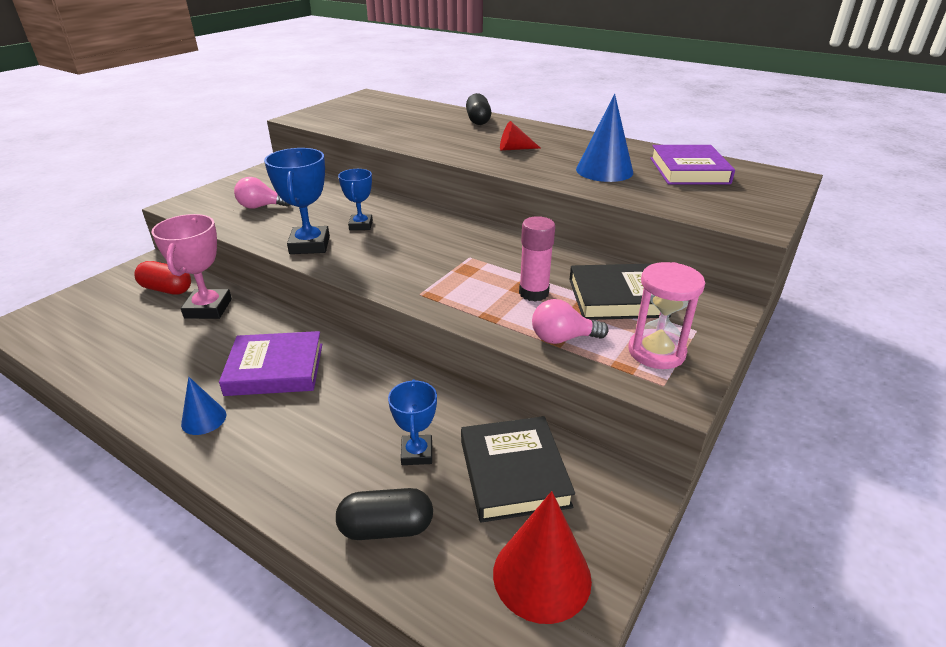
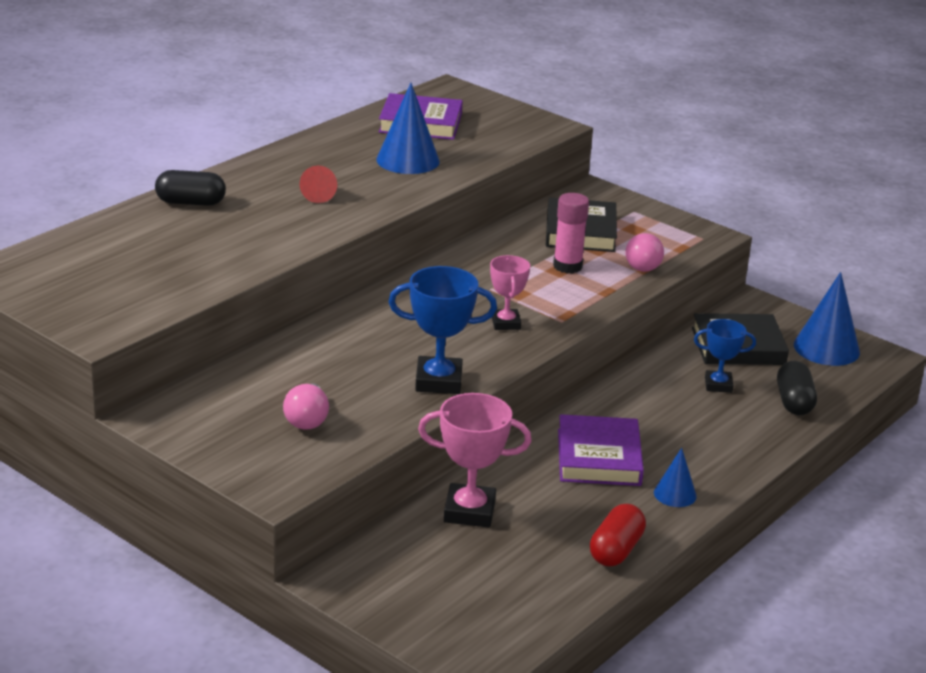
camera: 85 degrees left, 5 degrees down
(167, 289) = (412, 551): red capsule -> red capsule (616, 550)
(361, 225) = (392, 347): blue trophy -> none
(409, 267) = (506, 323): none -> pink trophy
(541, 575) = (826, 348): red cone -> blue cone
(656, 352) = (662, 232): pink hourglass -> none

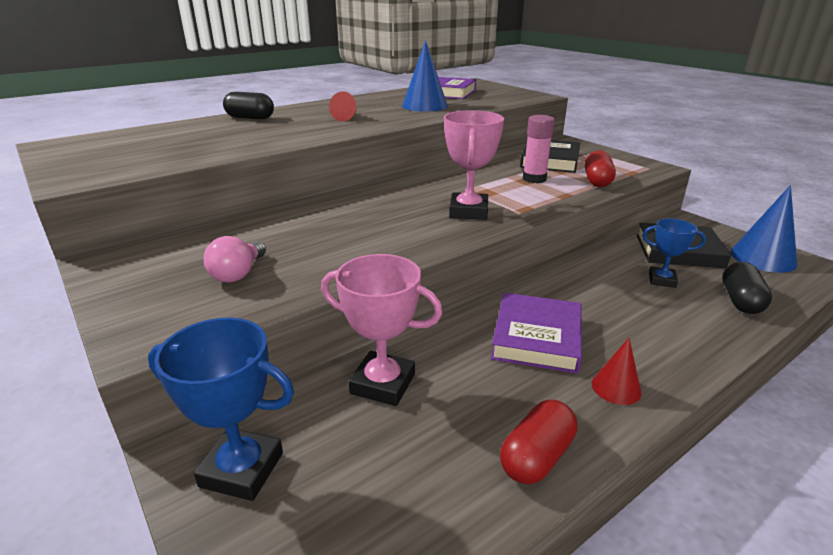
camera: 15 degrees right, 0 degrees up
(438, 381) = (385, 250): blue trophy -> blue trophy (242, 469)
(506, 323) = (468, 211): pink trophy -> pink trophy, size x1.60
(642, 265) = (597, 181): pink light bulb -> red capsule
(675, 494) = (616, 388): blue cone -> red cone

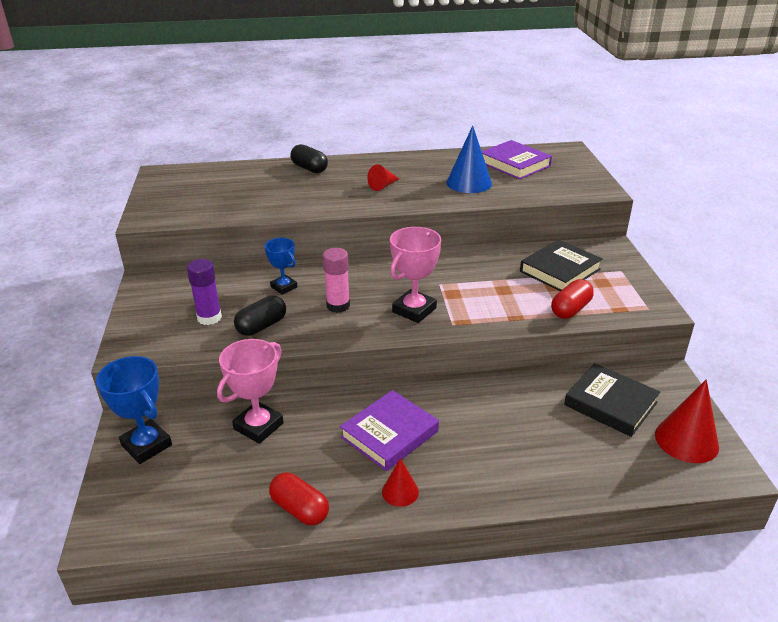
camera: 30 degrees right, 5 degrees up
(238, 274) = (209, 318): pink light bulb -> purple glue stick
(383, 384) = (258, 426): pink trophy -> pink trophy turned 75 degrees clockwise
(534, 179) = (514, 290): pink glue stick -> pink glue stick (338, 306)
(537, 457) = (300, 509): red capsule -> red capsule turned 60 degrees clockwise
(662, 280) = (552, 426): blue trophy -> blue trophy (284, 287)
(740, 301) = (596, 470): black capsule -> black capsule (261, 326)
(763, 258) = (686, 440): blue cone -> red cone

